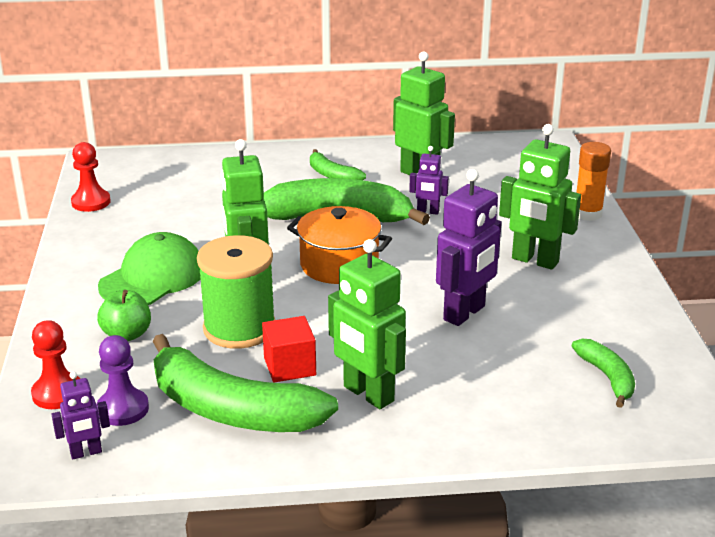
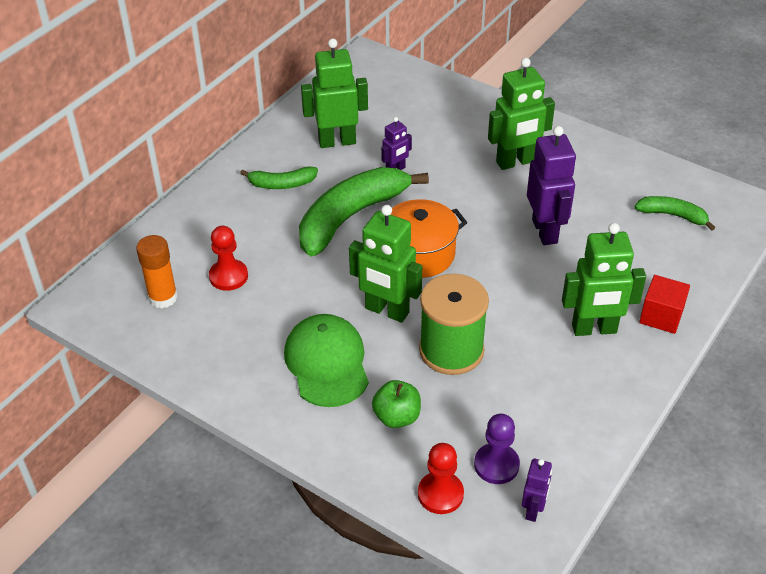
camera: 50 degrees left, 15 degrees up
(91, 202) = (153, 342): red pawn -> red pawn (228, 276)
(231, 410) = (550, 406): green banana -> none
(290, 366) = (526, 350): red cube -> red cube (661, 316)
(587, 214) = (483, 103): orange glue stick -> orange glue stick (163, 297)

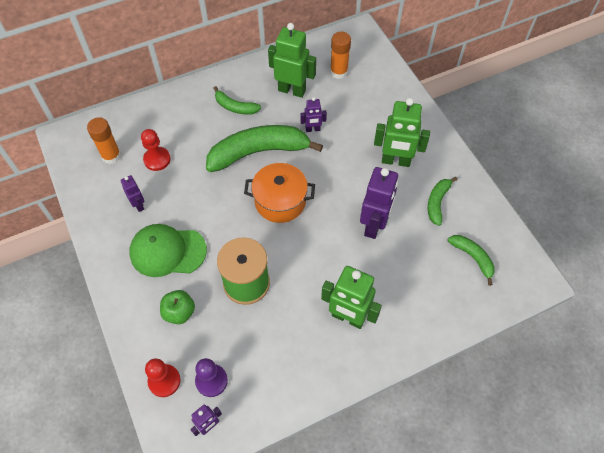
camera: 30 degrees right, 15 degrees up
(246, 332) = (138, 205): none -> purple robot
(327, 363) = (167, 251): green cap -> green cap turned 105 degrees counterclockwise
(376, 103) = (338, 72): none -> orange glue stick
(387, 311) = (229, 233): green robot -> none
(593, 181) = (437, 202): none -> green banana
(661, 316) = (401, 332): red cube -> none

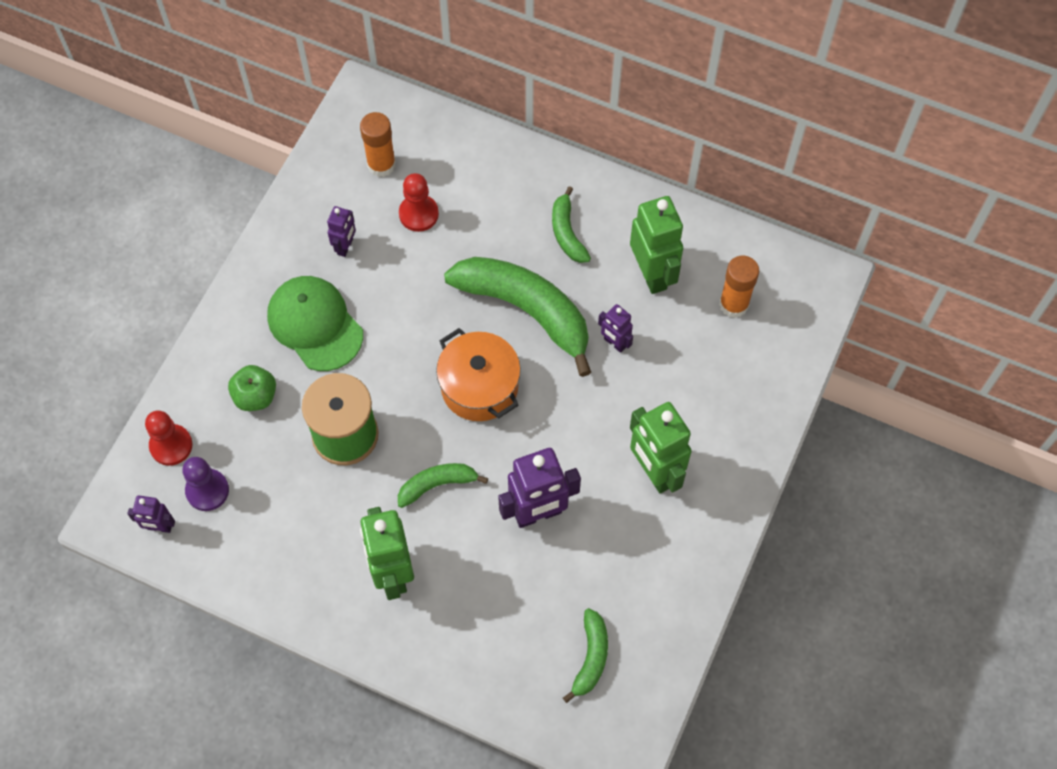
camera: 50 degrees right, 5 degrees up
(437, 202) = (636, 563): green banana -> green banana (437, 485)

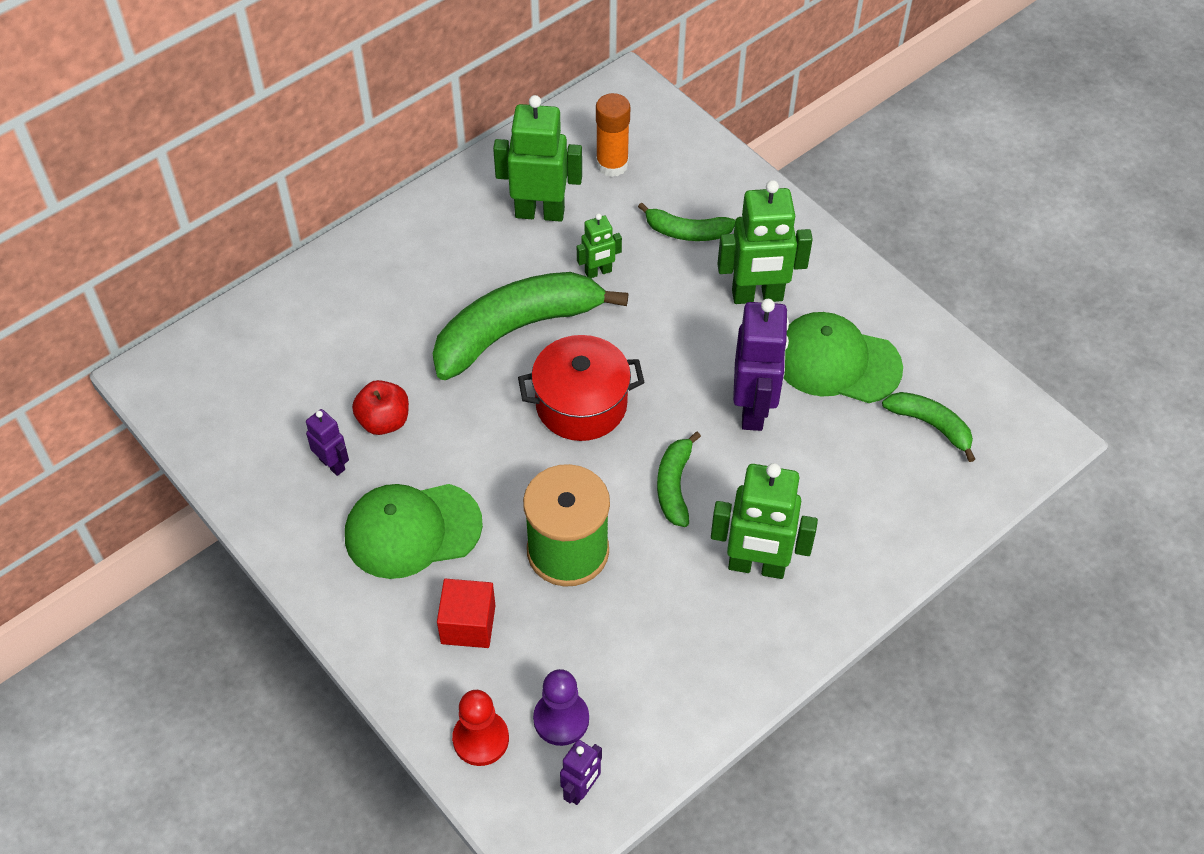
camera: 65 degrees left, 10 degrees down
(255, 396) = (468, 624): green apple -> red cube
(381, 164) = (251, 391): orange glue stick -> none
(398, 261) = (384, 421): none -> red apple
(418, 214) = (338, 380): red pawn -> none
(479, 387) = (581, 404): orange pot -> red pot
(567, 233) = (448, 261): green banana -> green banana (686, 232)
(614, 343) = (598, 272): purple robot -> green robot
(618, 560) = (837, 362): none -> green cap

